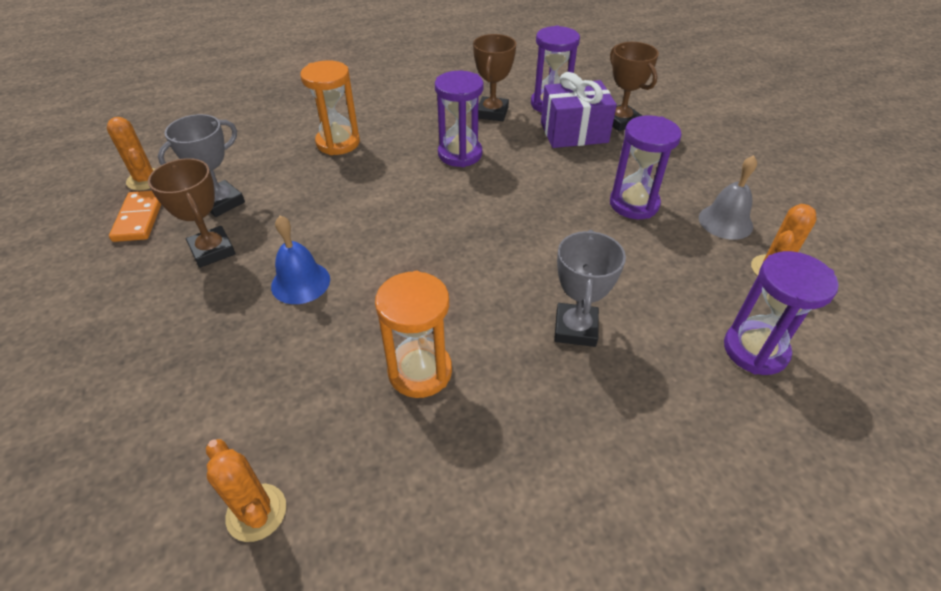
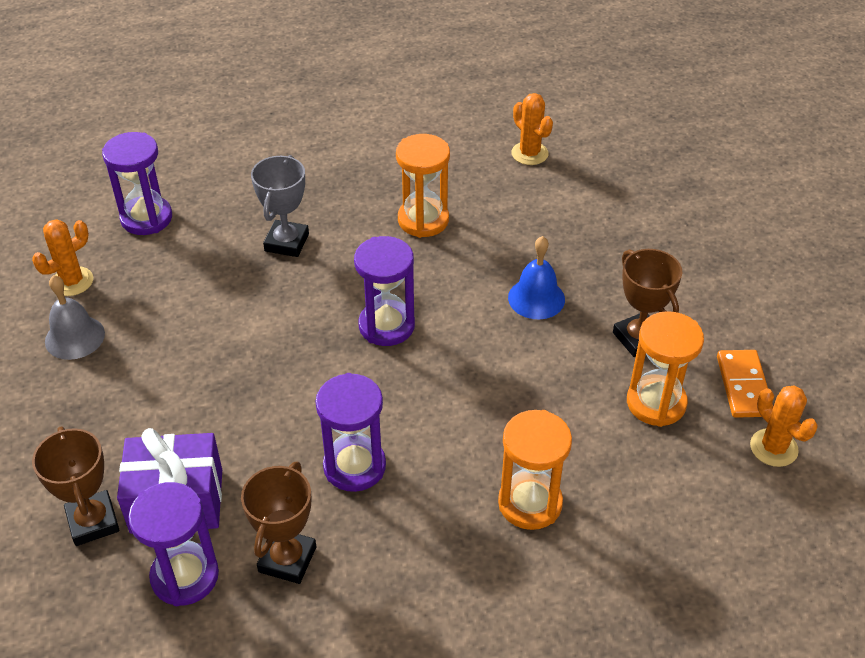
camera: 175 degrees left, 0 degrees up
(222, 202) = (656, 403): grey trophy -> orange hourglass
(634, 204) = (162, 367): purple hourglass -> purple hourglass (386, 326)

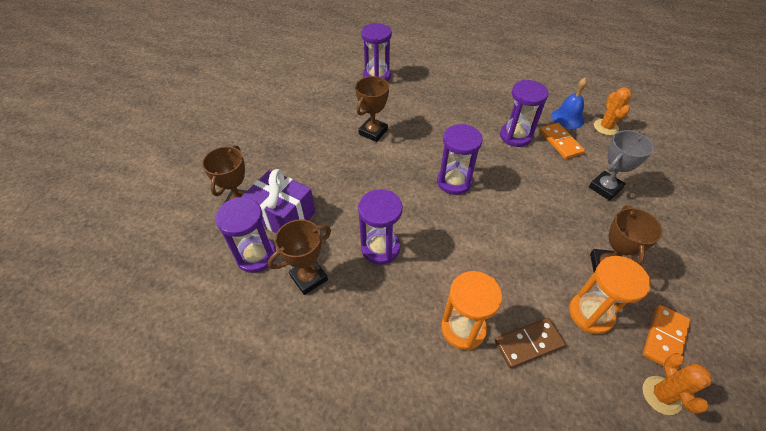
camera: 35 degrees right, 5 degrees up
(72, 281) = (322, 90): orange cactus -> none
(74, 337) = (303, 115): grey bell -> none
(213, 310) = (373, 132): none -> brown trophy
(286, 242) = (434, 116): grey trophy -> grey trophy (605, 188)
(423, 220) = (515, 136): orange hourglass -> purple hourglass
(487, 202) = (560, 142): none -> orange domino
(536, 298) = (553, 209): blue bell -> blue bell (567, 118)
(612, 475) = (528, 343): none -> brown domino

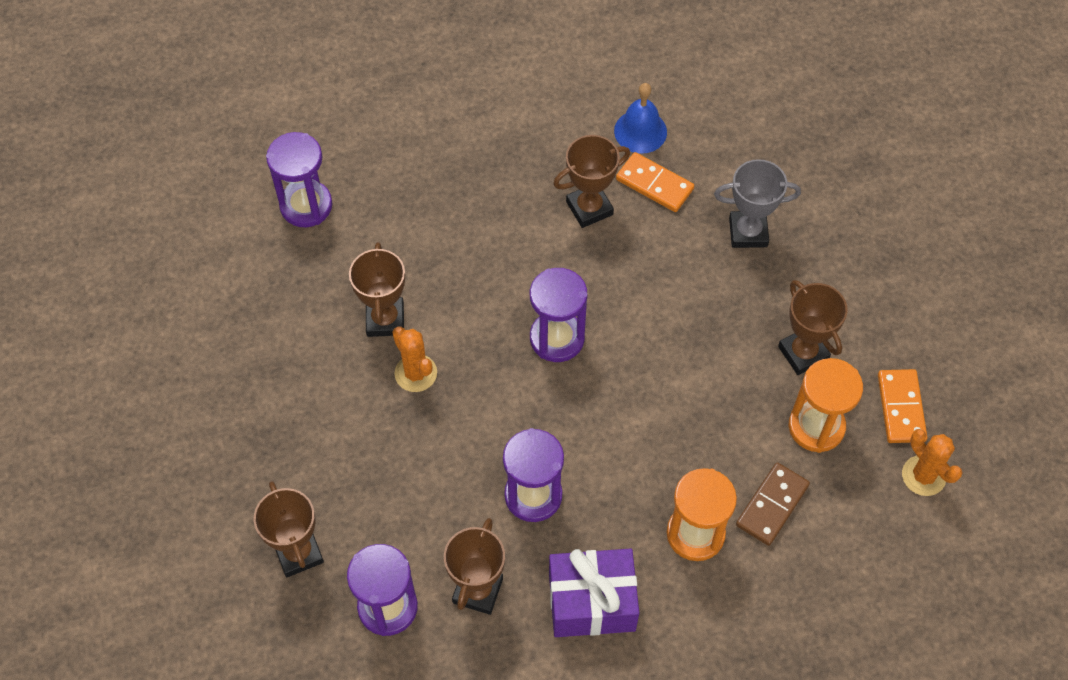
camera: 35 degrees left, 10 degrees up
(283, 215) = (372, 531): purple gift -> purple gift (592, 602)
(515, 136) = (589, 208): purple hourglass -> brown trophy
(605, 127) = (699, 120): orange cactus -> orange cactus (415, 373)
(605, 188) = (748, 232): grey trophy -> grey trophy turned 75 degrees clockwise

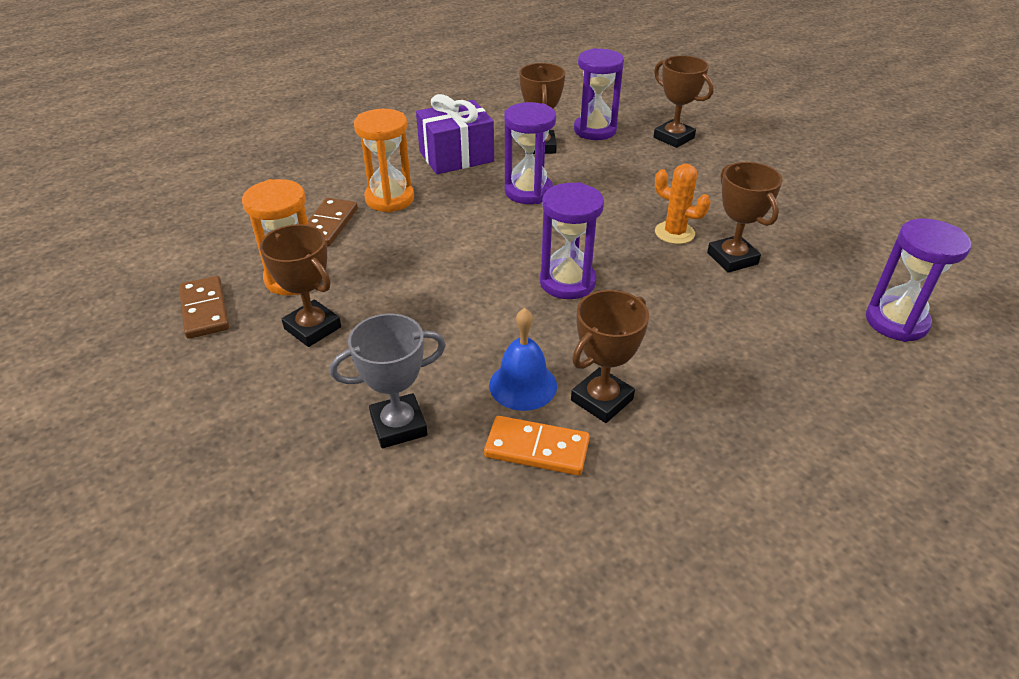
camera: 160 degrees right, 20 degrees down
(640, 131) = (588, 514): blue bell -> blue bell (523, 385)
(901, 408) = (204, 310): orange domino -> brown domino
(923, 476) = (186, 269): orange cactus -> none

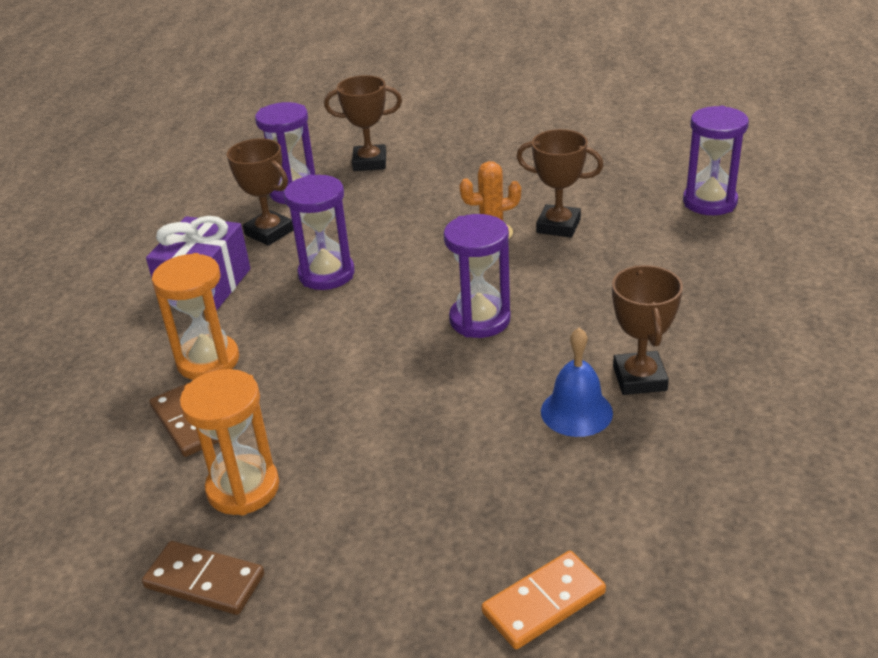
camera: 45 degrees left, 5 degrees down
(312, 328) = (341, 508): brown trophy -> none
(398, 425) = (545, 511): grey trophy -> none
(537, 448) = (656, 442): orange domino -> orange domino (543, 602)

